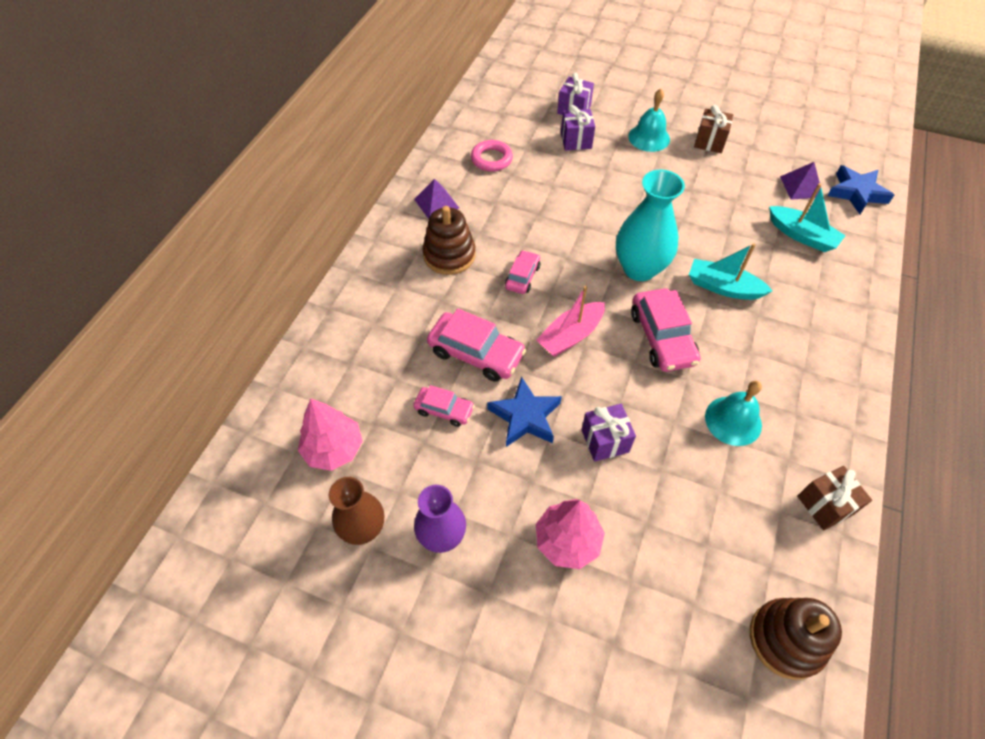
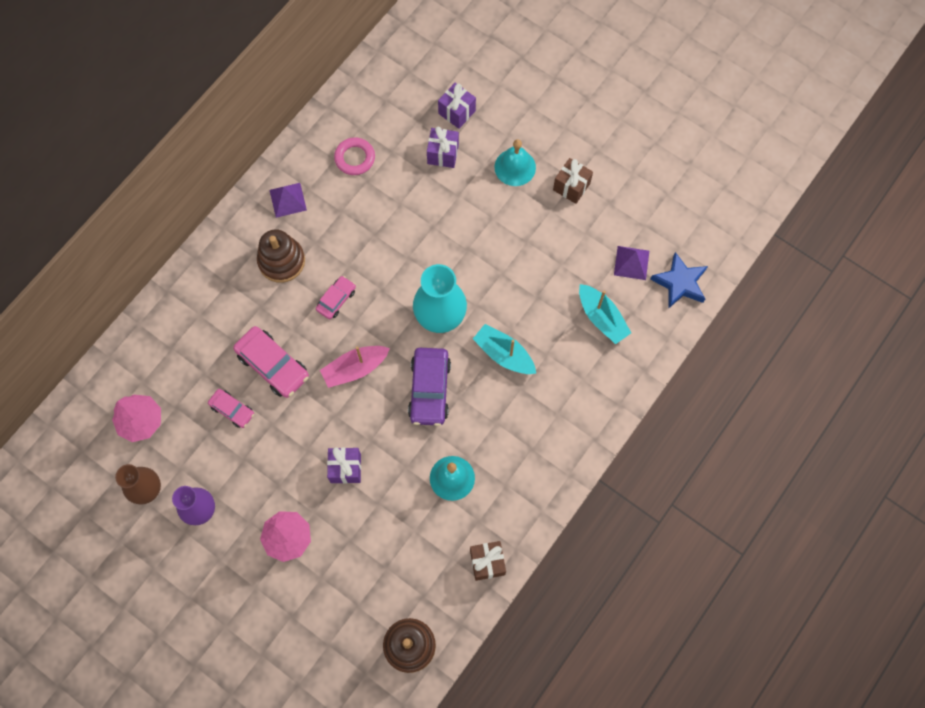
camera: 15 degrees right, 15 degrees up
(525, 416) = (292, 432): blue star -> none
(662, 337) = (430, 389): pink car -> purple car

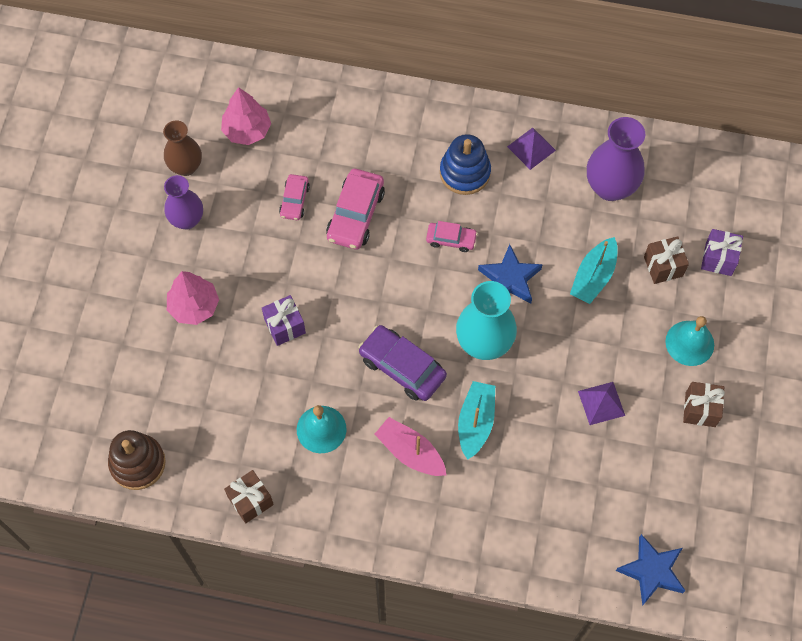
camera: 65 degrees right, 5 degrees down
(281, 261) = (465, 172): brown stacking toy -> blue stacking toy
(355, 158) = (610, 187): pink ring -> purple vase
(355, 368) = (389, 289): pink boat -> pink boat (410, 452)
(395, 271) = (510, 279): none -> blue star
(430, 389) = (402, 367): purple car -> purple car turned 60 degrees clockwise
(443, 154) = (663, 266): purple gift -> brown gift
(601, 318) = (567, 504): turquoise boat -> turquoise boat (593, 276)
(631, 262) = (647, 509): purple pyramid -> purple pyramid (601, 403)

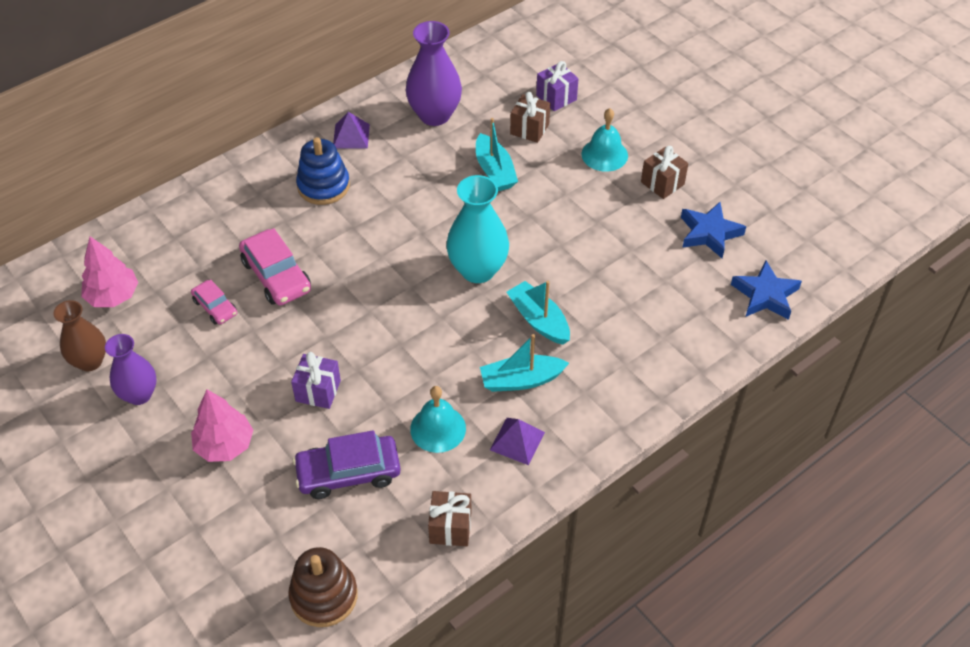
camera: 50 degrees left, 15 degrees down
(402, 367) = (442, 336): purple car -> purple car (348, 473)
(410, 452) = (521, 380): pink boat -> turquoise boat
(451, 239) = (368, 231): pink car -> none
(510, 279) = (442, 219): blue star -> blue star (709, 233)
(601, 403) = (601, 234): purple pyramid -> purple pyramid (517, 441)

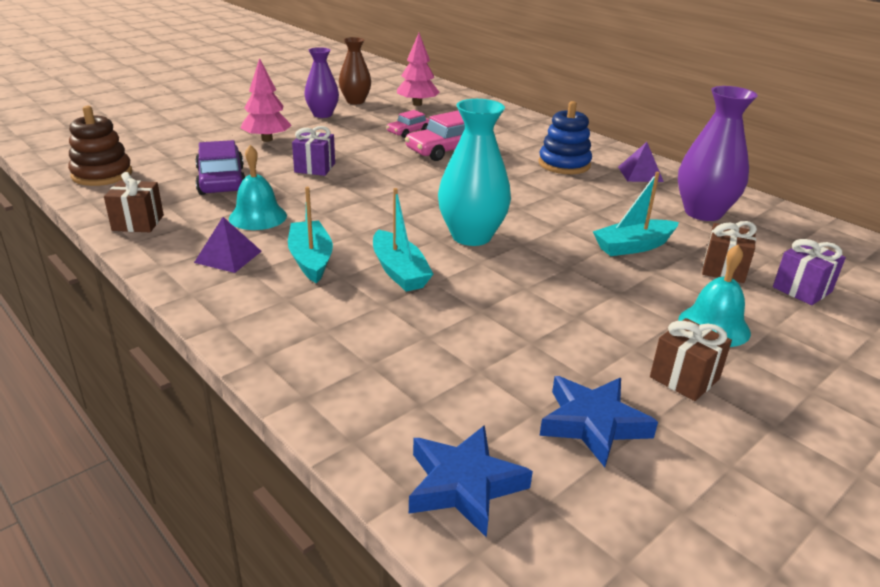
camera: 85 degrees right, 20 degrees down
(539, 320) = (399, 271): turquoise boat -> turquoise boat turned 105 degrees clockwise

